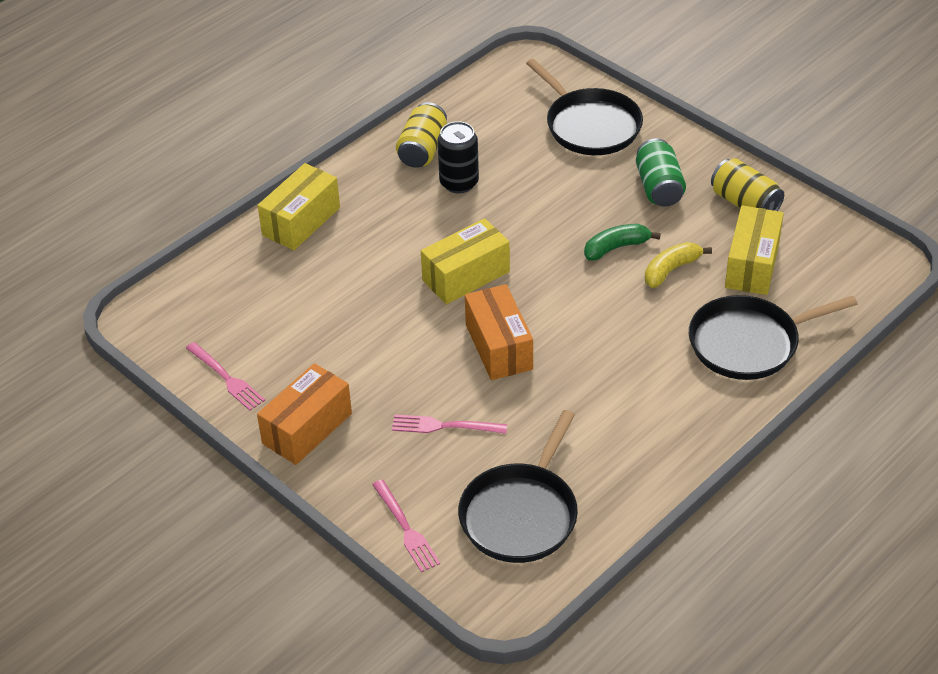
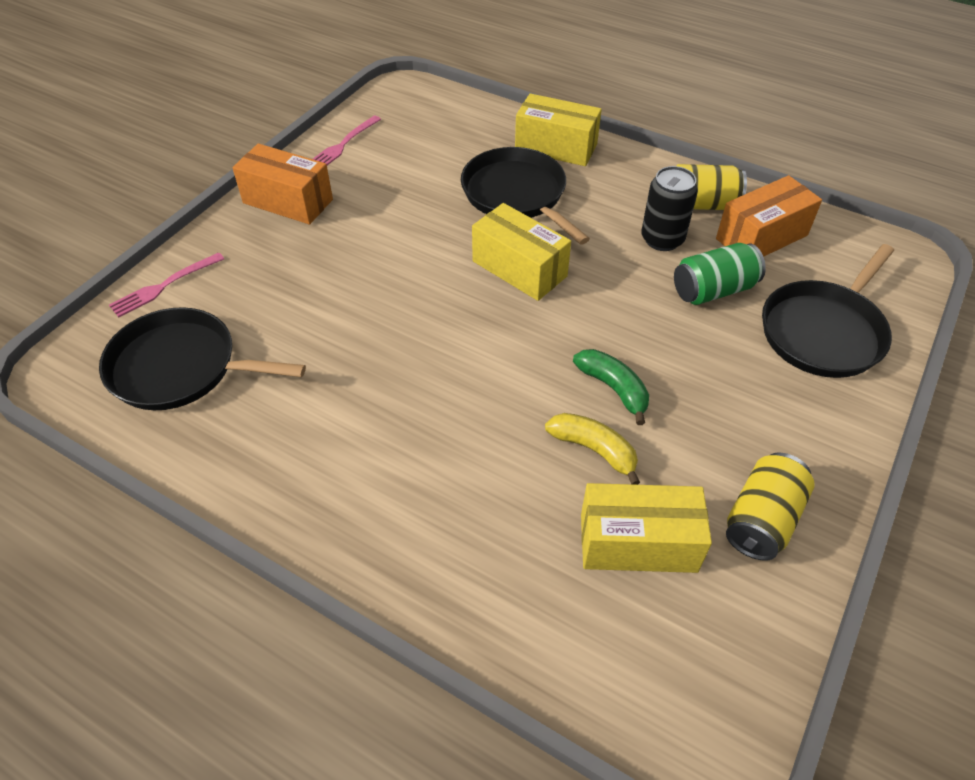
camera: 75 degrees right, 5 degrees up
(443, 426) = (299, 289): pink fork -> none
(499, 347) = (420, 311): orange box -> orange box (761, 237)
(659, 187) = (745, 416): green can -> green can (713, 290)
(749, 343) = (483, 556): black pan -> black pan (517, 195)

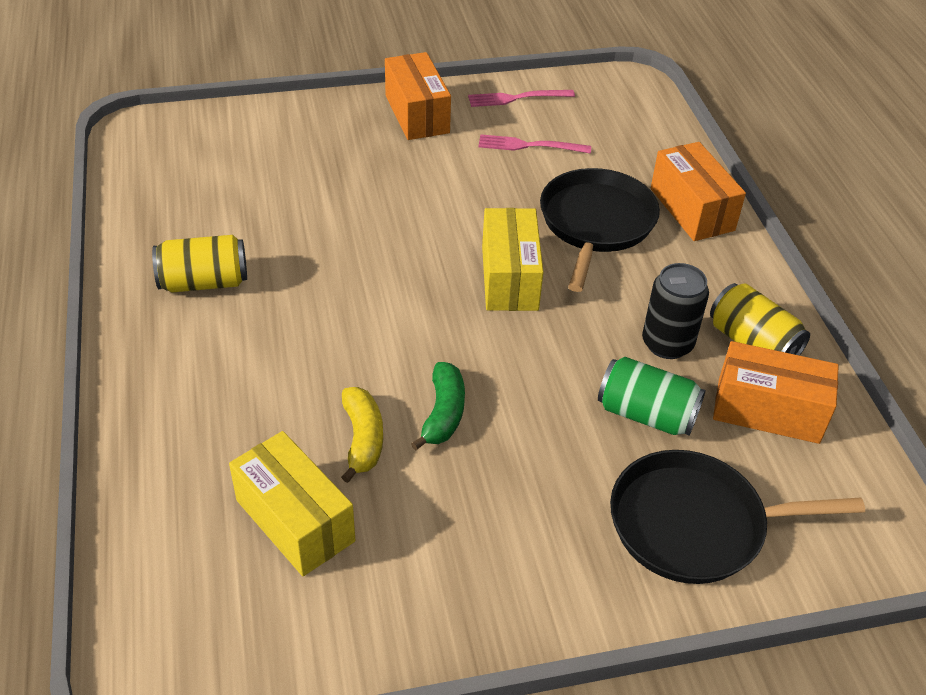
camera: 45 degrees right, 5 degrees down
(163, 286) = (260, 118): pink fork -> pink fork (528, 146)
(180, 367) = (198, 176): black pan -> none
(556, 147) = (691, 209): yellow box -> orange box
(762, 519) = (404, 593): yellow can -> yellow can (204, 282)

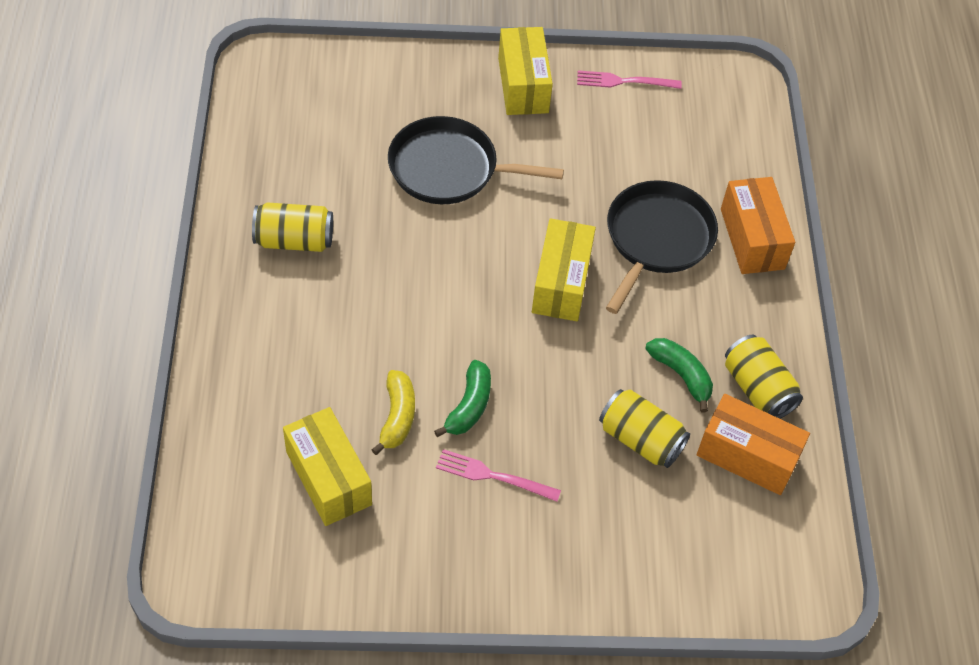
camera: 10 degrees right, 10 degrees up
(417, 114) = (523, 85): orange box -> yellow box
(528, 146) = (619, 140): pink fork -> pink fork (492, 476)
(646, 414) = (640, 439): green can -> yellow can
(667, 344) = (681, 375): black can -> green banana
(695, 524) = (648, 545): black pan -> black pan (449, 169)

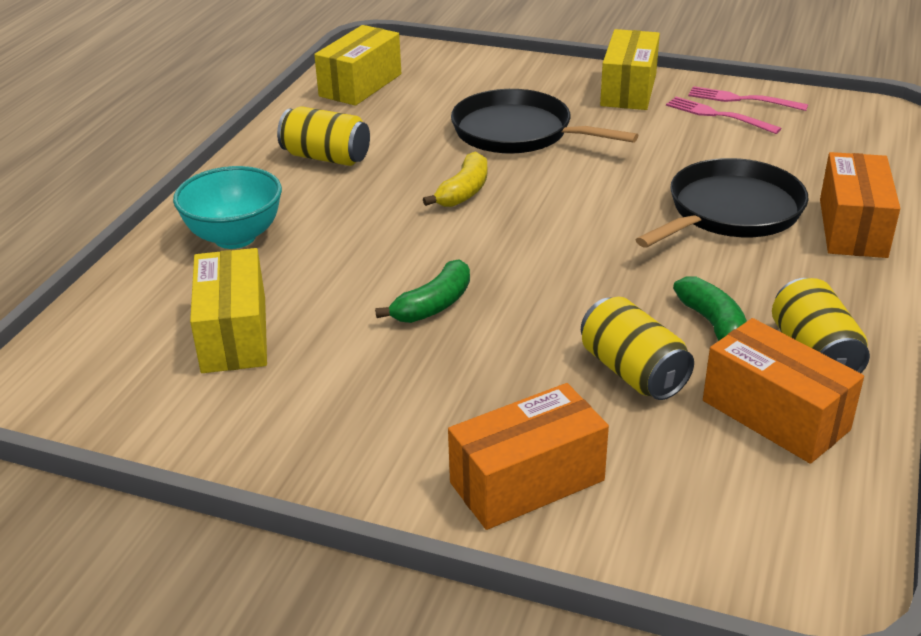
camera: 25 degrees right, 20 degrees down
(268, 365) = (235, 237): none -> turquoise bowl
(397, 417) = (345, 299): yellow banana -> yellow banana (464, 192)
(492, 476) = (425, 369): pink fork -> pink fork (717, 115)
(561, 283) = (598, 228): yellow box -> yellow box (360, 85)
(605, 563) = (527, 481): none -> orange box

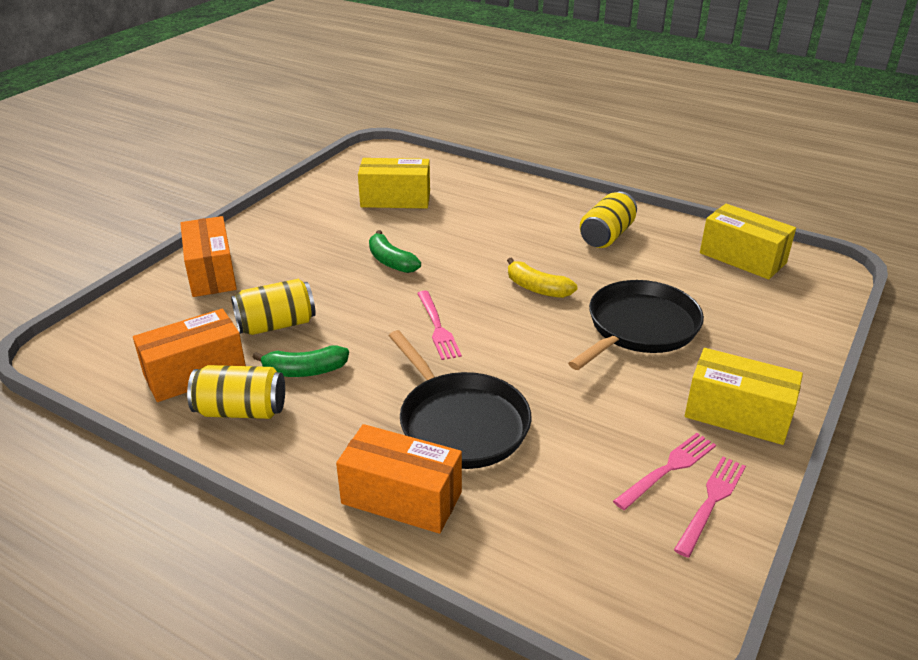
camera: 100 degrees right, 0 degrees up
(235, 237) = (501, 201): turquoise bowl -> none
(576, 246) = (438, 328): none -> pink fork

